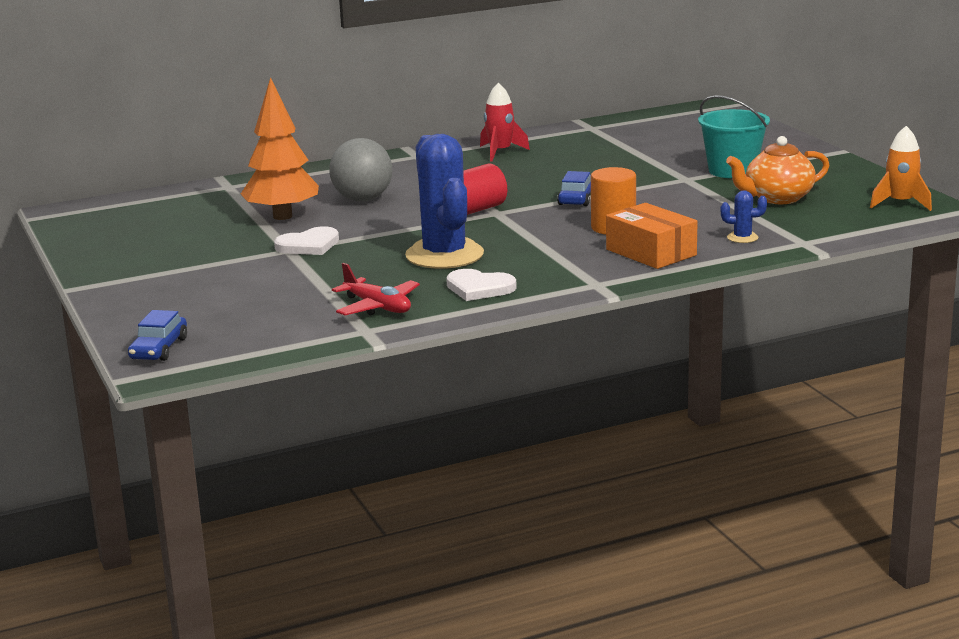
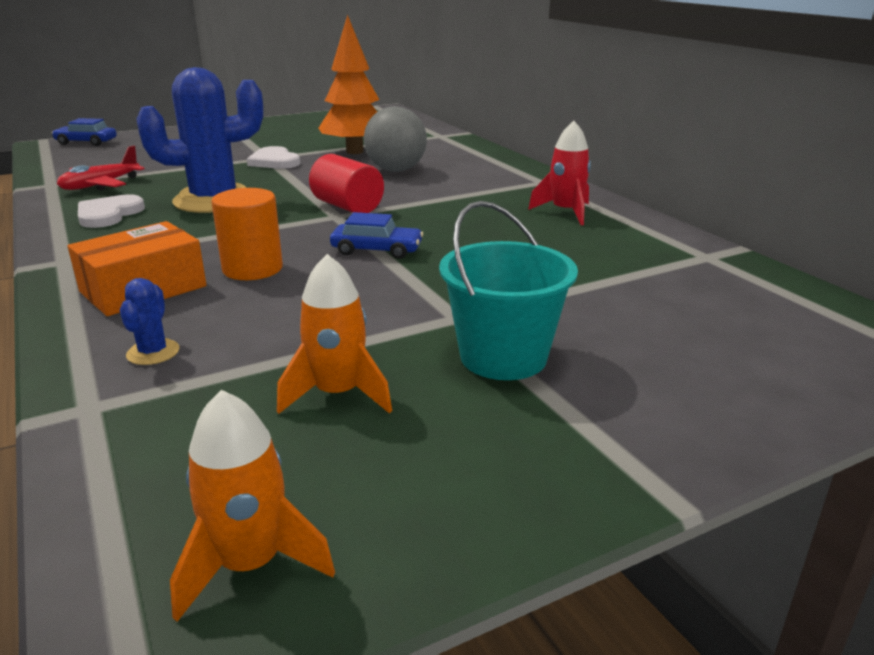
camera: 85 degrees right, 5 degrees up
(777, 198) = (337, 394): orange teapot -> orange rocket

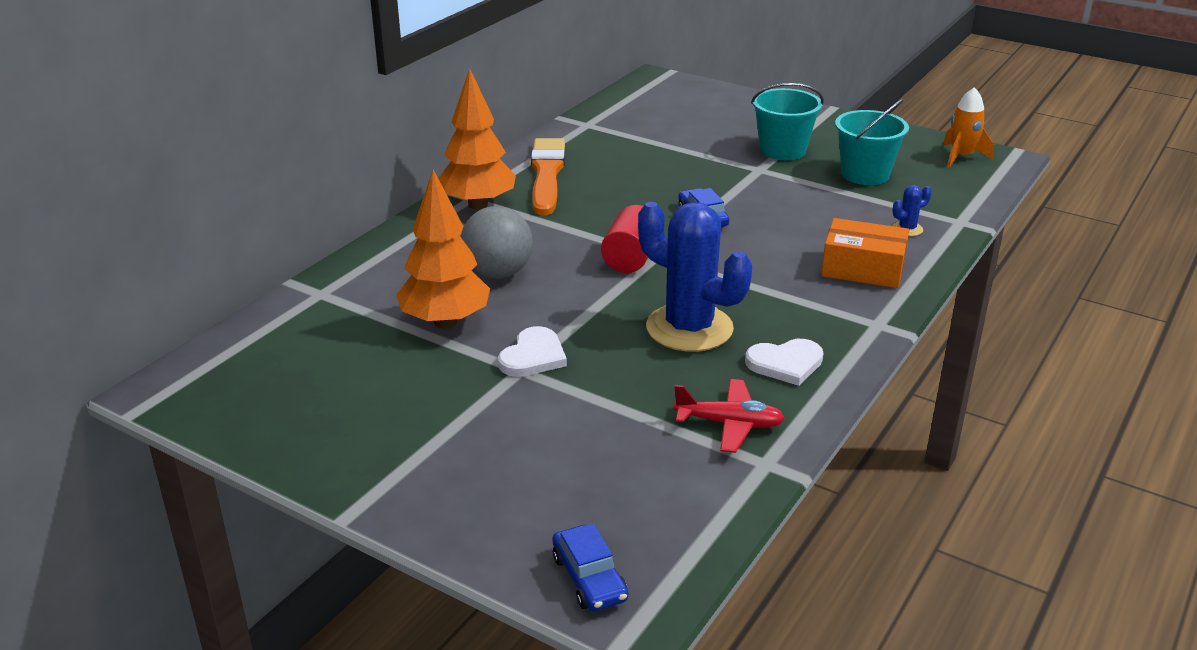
camera: 120 degrees left, 5 degrees up
(252, 269) = (787, 246): orange cylinder -> none
(337, 394) = (865, 174): orange rocket -> turquoise bucket
(525, 182) = (478, 205): none -> orange tree
(565, 212) = (547, 174): red rocket -> orange brush

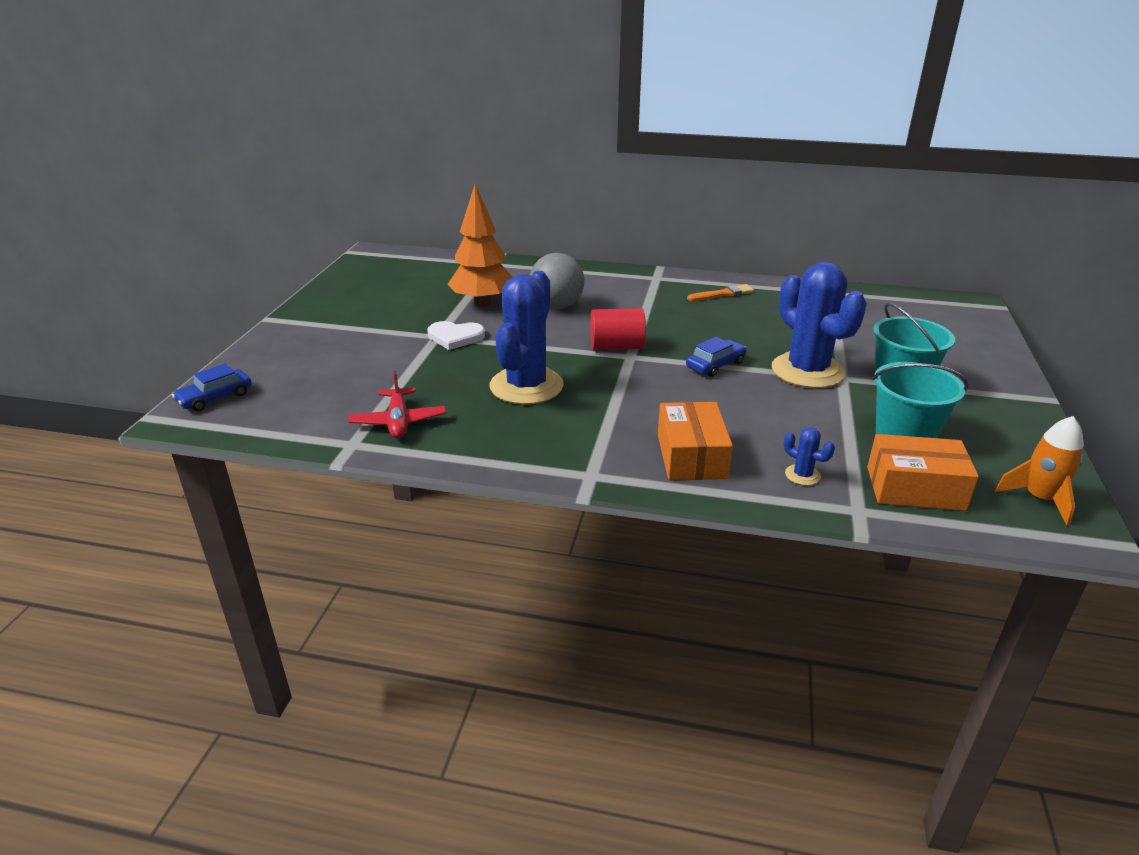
camera: 70 degrees right, 0 degrees up
(478, 205) = (649, 281): orange tree -> none
(547, 174) = (722, 294): orange brush -> orange brush, size x0.53
(739, 180) = (807, 371): none -> blue cactus
(785, 363) = (496, 435): white heart -> none
(937, 193) = (915, 488): none -> orange box

